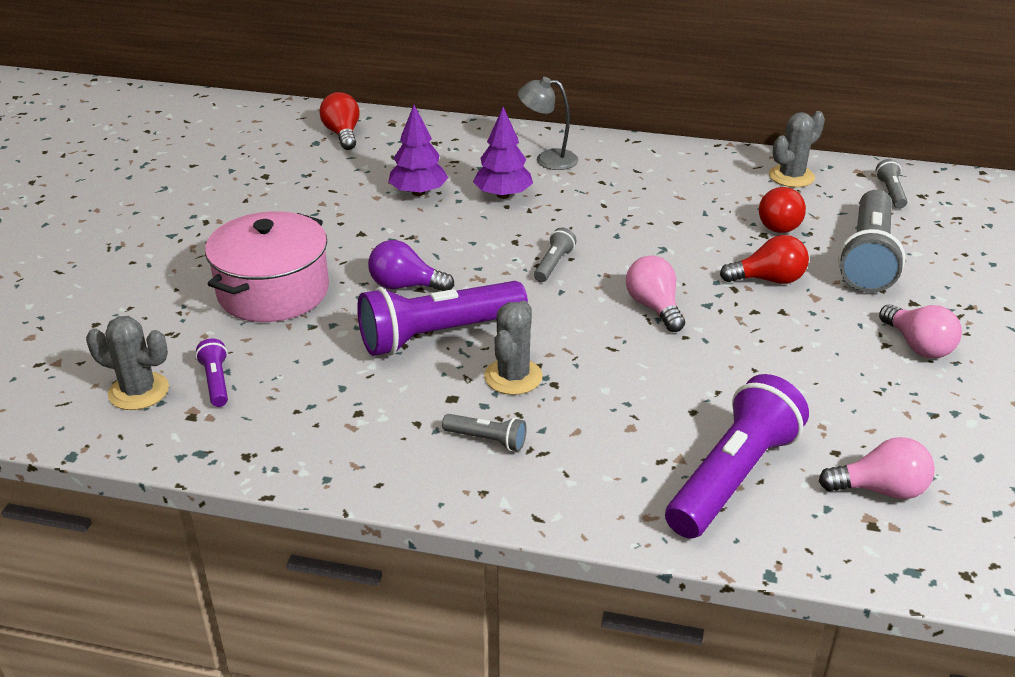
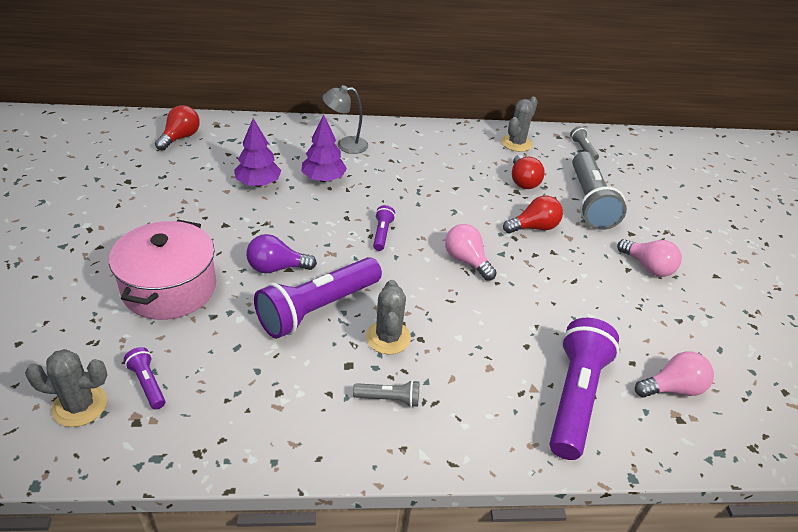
camera: 20 degrees left, 5 degrees up
(343, 134) = (180, 138): red light bulb -> red light bulb turned 60 degrees clockwise
(553, 264) = (382, 234): grey flashlight -> purple flashlight

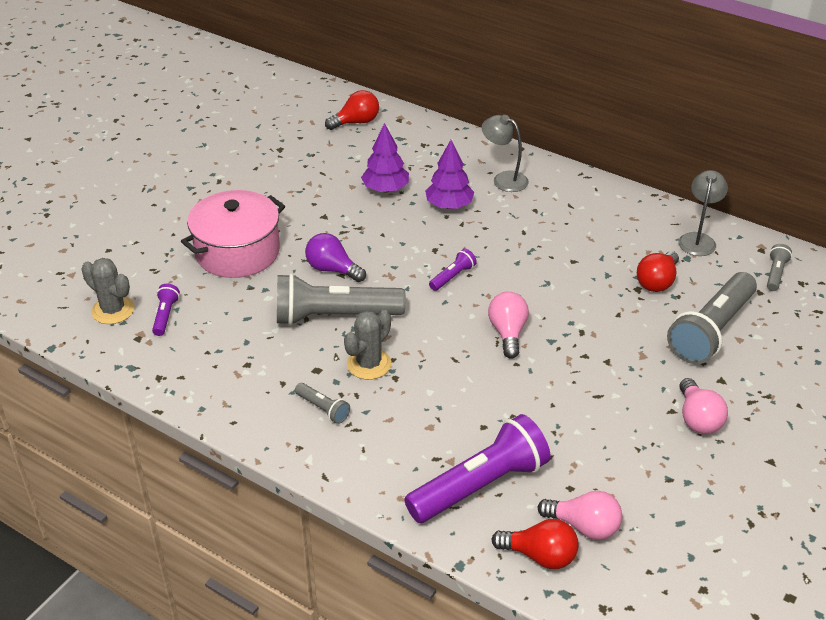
camera: 40 degrees right, 0 degrees up
(317, 309) = (334, 316): purple flashlight -> grey flashlight
(516, 143) = (698, 239): grey cactus -> grey lamp
(534, 227) = (614, 331): red light bulb -> red light bulb (540, 556)

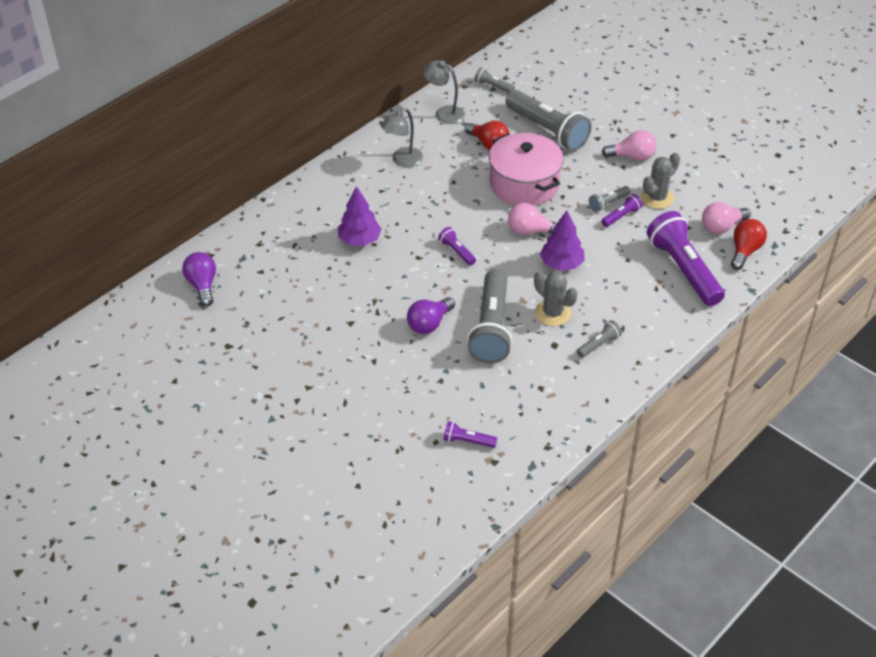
camera: 80 degrees left, 5 degrees up
(113, 310) = (452, 480): grey cactus -> grey cactus (657, 198)
(237, 252) = (387, 386): pink pot -> pink pot (524, 184)
(356, 122) = (202, 285): red light bulb -> purple light bulb
(385, 189) = (321, 277): purple tree -> purple tree (561, 264)
(504, 179) = (332, 201): grey lamp -> grey lamp (402, 160)
(567, 415) = (621, 216): none -> purple flashlight
(584, 526) = (721, 227): pink light bulb -> pink light bulb turned 150 degrees counterclockwise
(588, 400) = (608, 203): none -> grey flashlight

